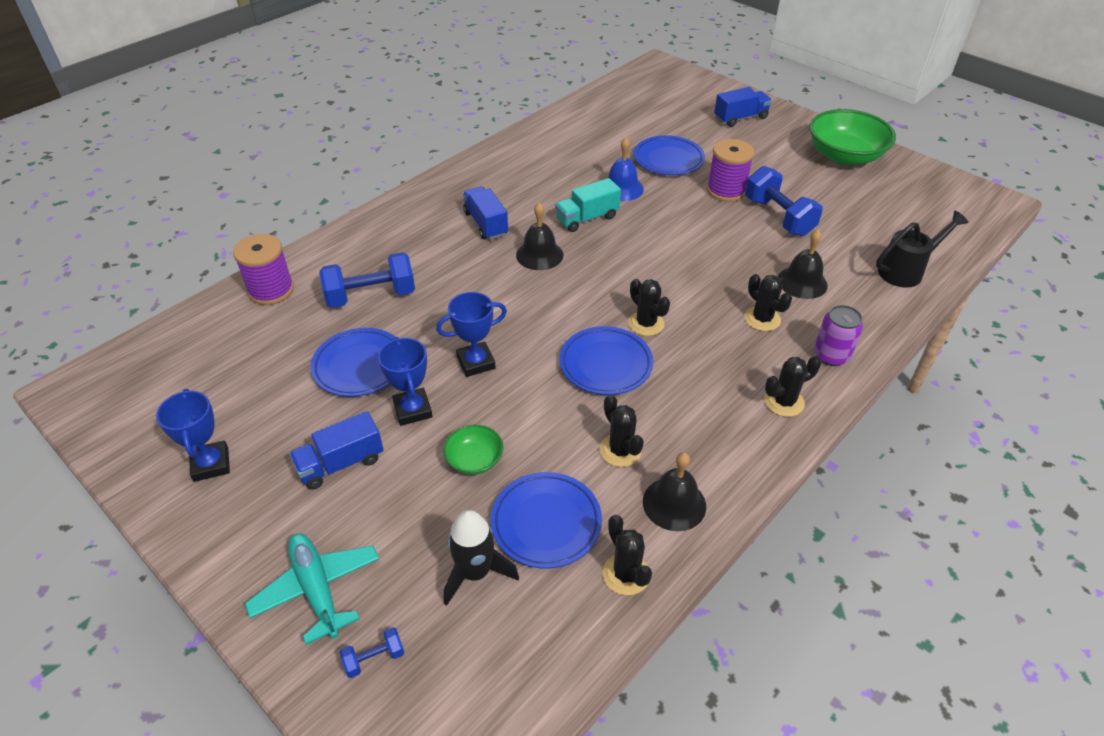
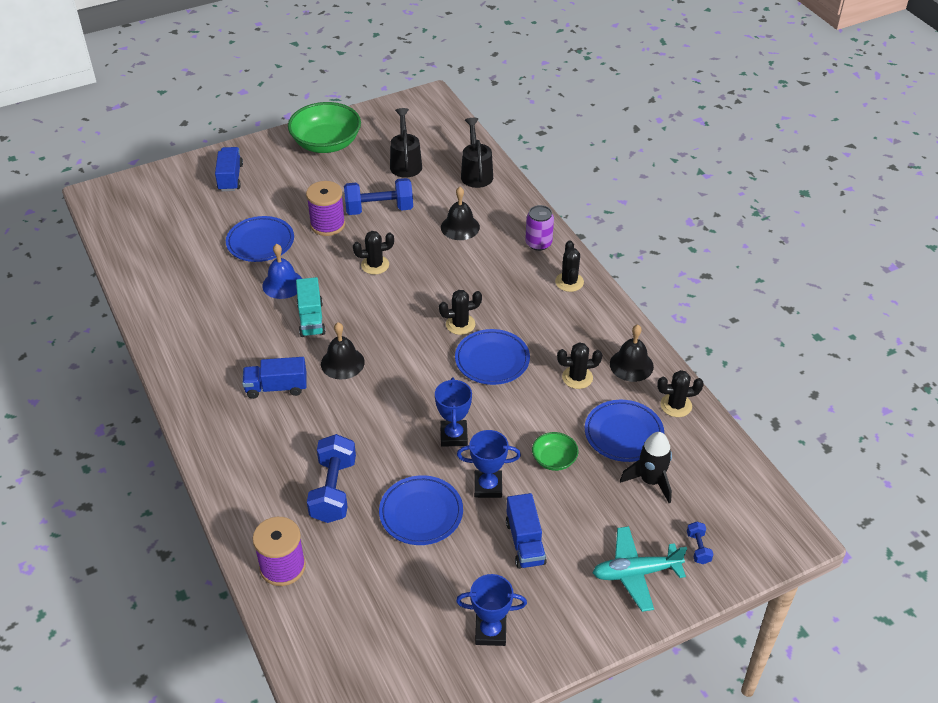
camera: 70 degrees left, 0 degrees up
(762, 319) = (487, 262): black cactus -> black cactus (375, 265)
(869, 214) = (405, 163): none -> black watering can

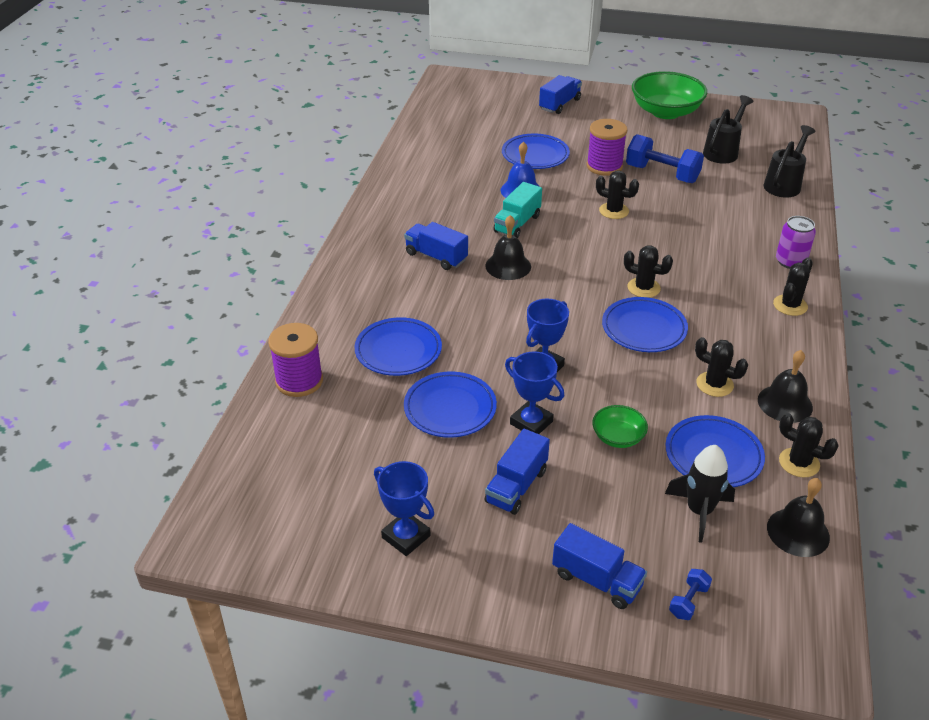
camera: 40 degrees right, 5 degrees down
(333, 490) = (398, 351): blue dumbbell -> blue plate
(460, 227) = (724, 217): black bell -> black bell (798, 532)
(636, 573) = (597, 580): turquoise plane -> blue truck

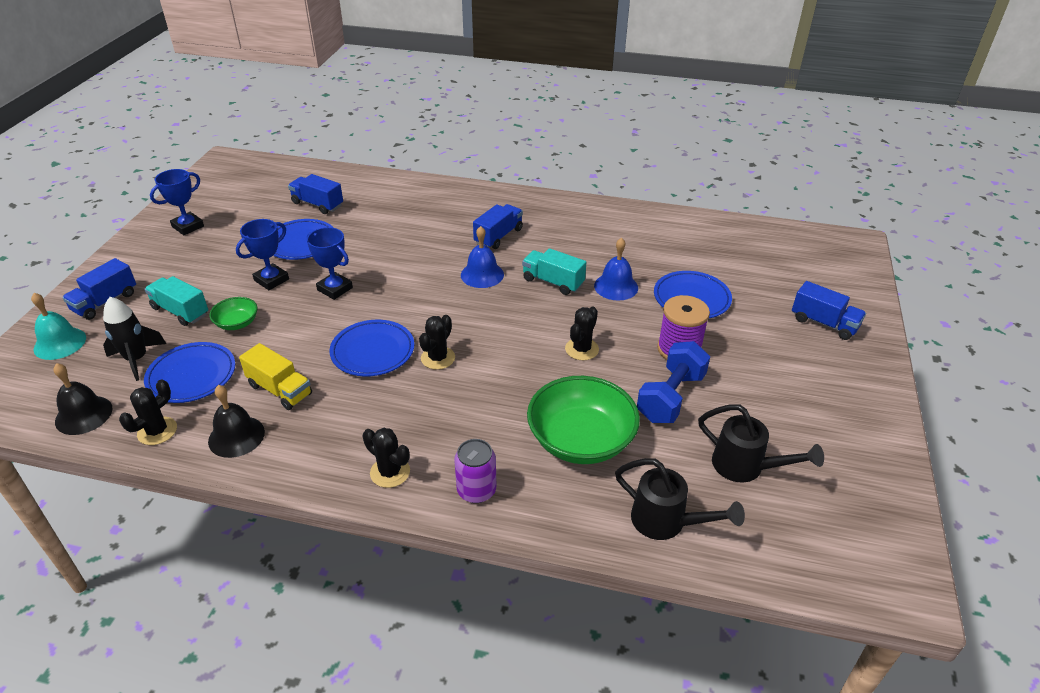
camera: 90 degrees right, 0 degrees up
(299, 381) = (352, 183): purple spool -> none
(398, 351) = (374, 220): blue plate -> none
(508, 266) = (482, 274): black bell -> blue bell
(516, 486) = (209, 271): blue truck -> blue truck (317, 204)
(604, 494) = (180, 311): none -> turquoise truck
(666, 112) = (844, 420): green bowl -> green bowl (581, 440)
(688, 601) = (60, 343): blue dumbbell -> turquoise bell
(714, 384) = (280, 390): black cactus -> yellow truck

